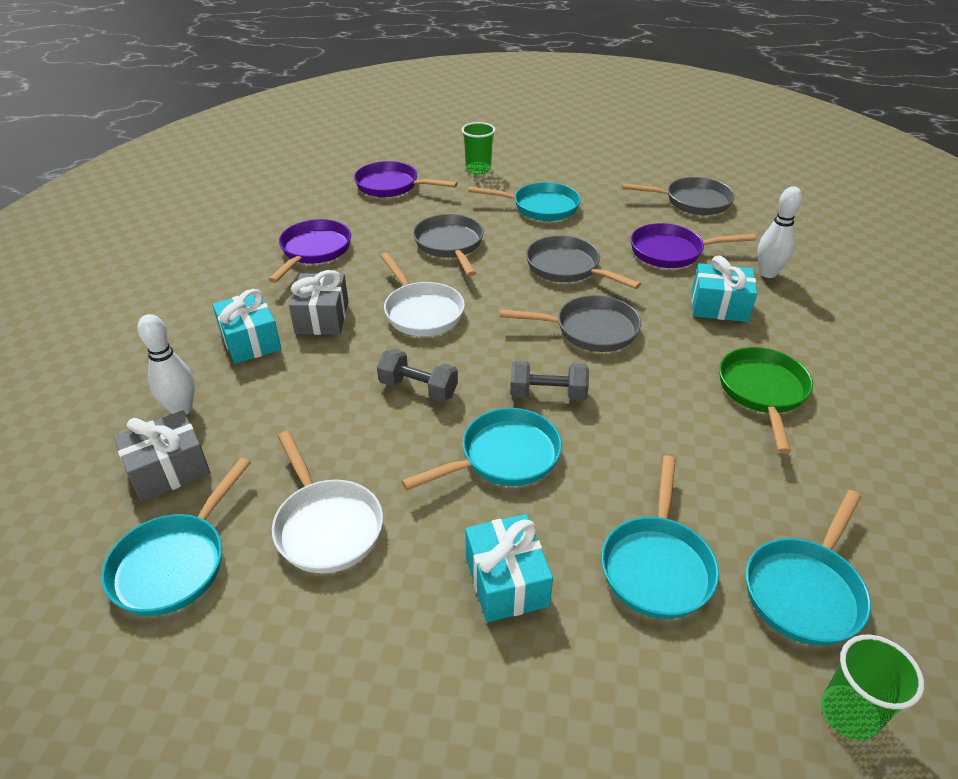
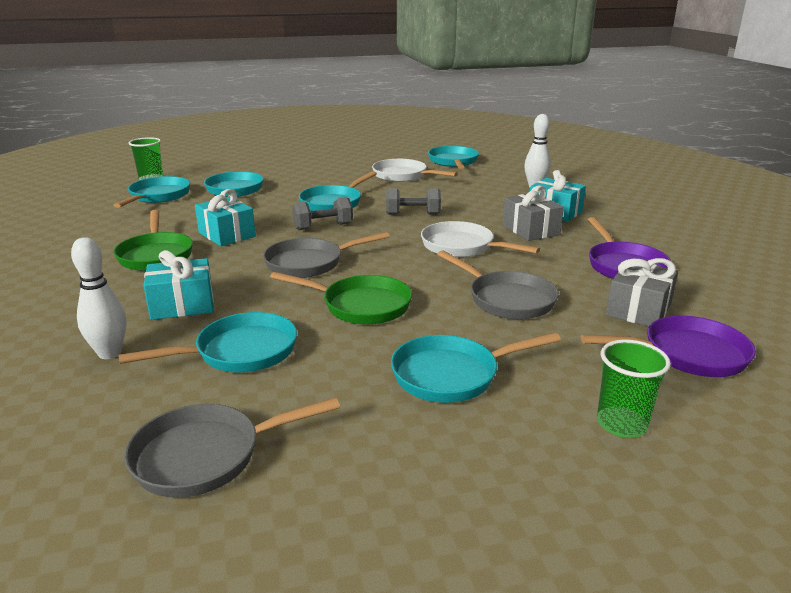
camera: 155 degrees right, 15 degrees down
(169, 470) = (501, 174): grey gift -> grey gift (638, 310)
(506, 581) = (306, 178): turquoise gift -> turquoise gift (227, 234)
(567, 268) = (361, 306): grey pan -> green pan
(671, 252) = (240, 352): purple pan -> turquoise pan

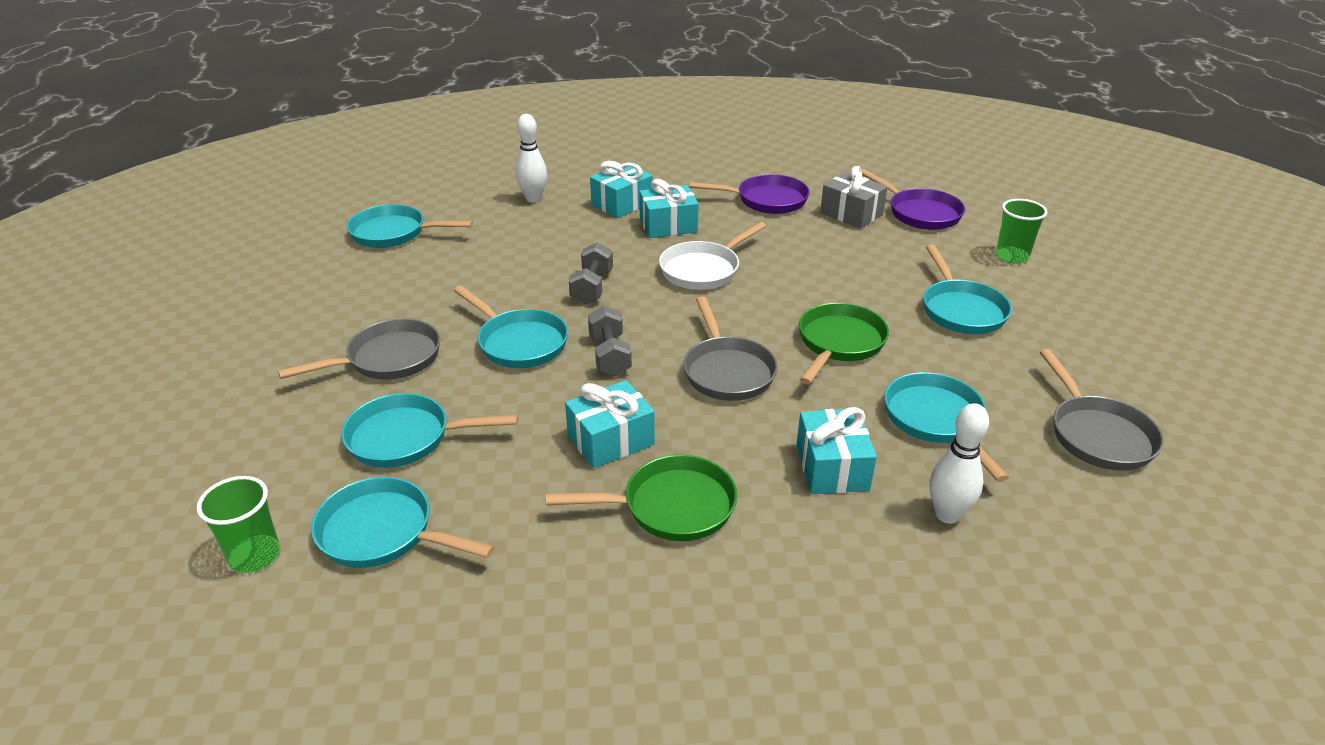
camera: 80 degrees left, 10 degrees up
(403, 176) = (431, 278): white pan -> none
(507, 299) = (830, 265): grey pan -> grey pan (388, 359)
(530, 230) = (668, 225): grey gift -> turquoise gift
(687, 354) = (920, 213): purple pan -> purple pan turned 135 degrees clockwise

